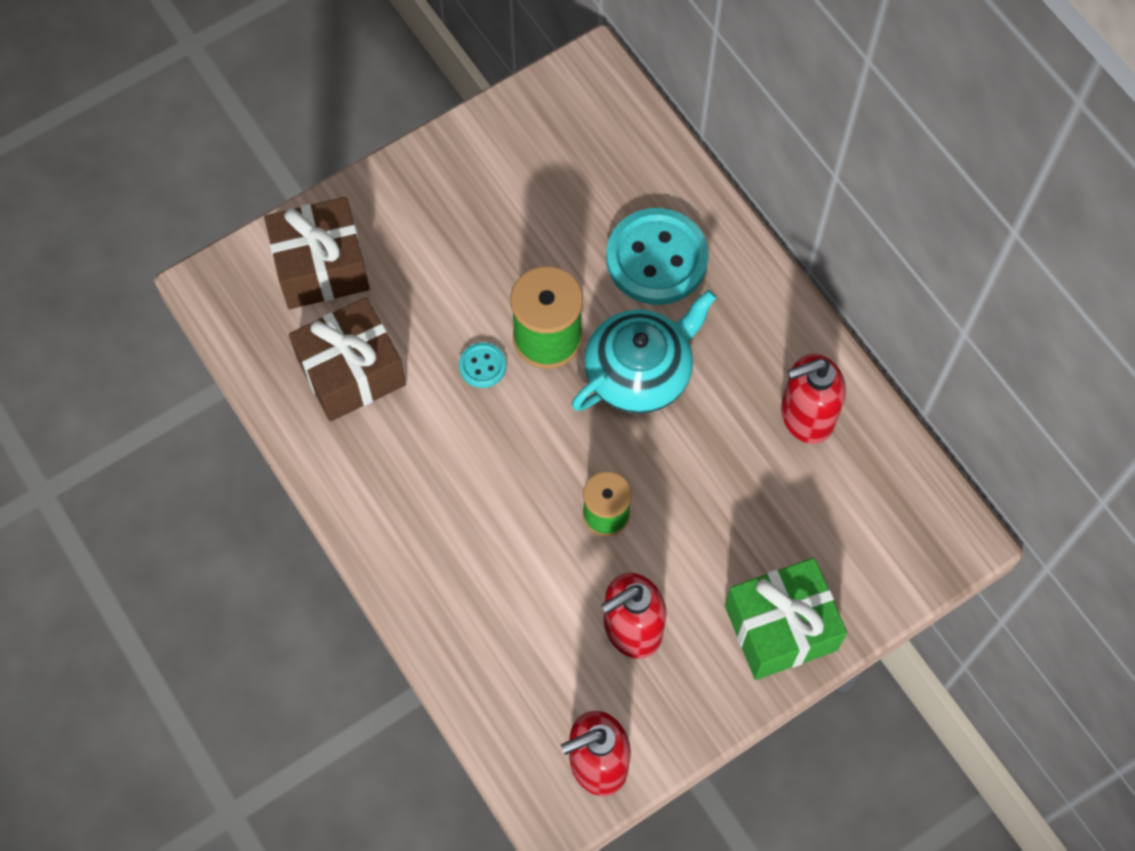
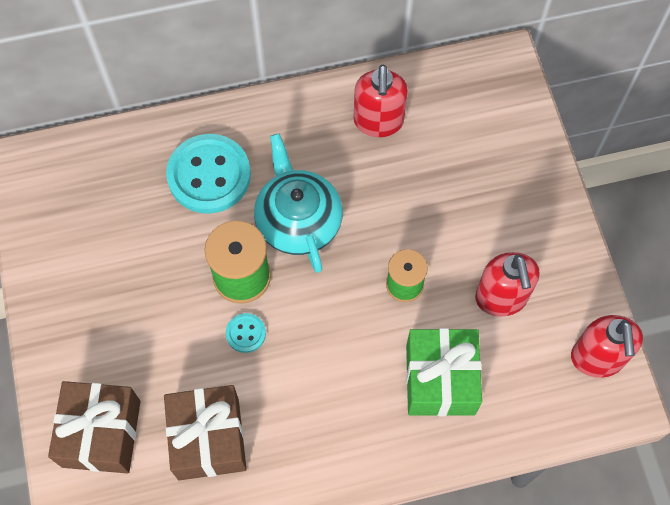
camera: 70 degrees left, 0 degrees up
(780, 628) = (533, 197): green gift -> green gift (440, 379)

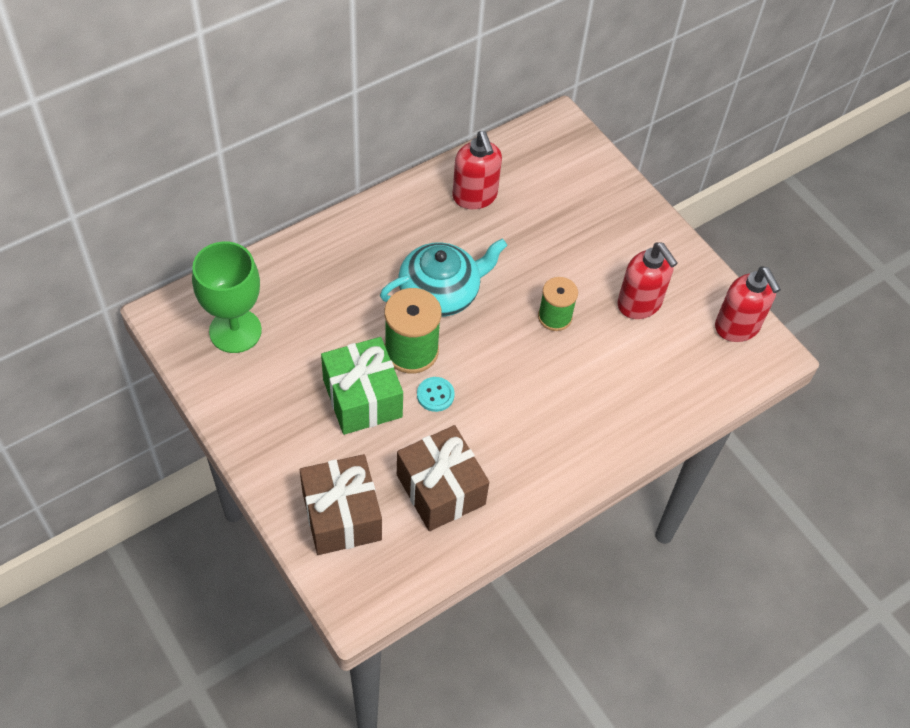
camera: 25 degrees left, 10 degrees down
(80, 200) = (235, 331): none -> green goblet
(209, 175) = (345, 278): turquoise button -> none
(298, 220) = (440, 292): turquoise teapot -> turquoise teapot turned 105 degrees clockwise
(440, 379) = (618, 381): green gift -> green gift (362, 398)

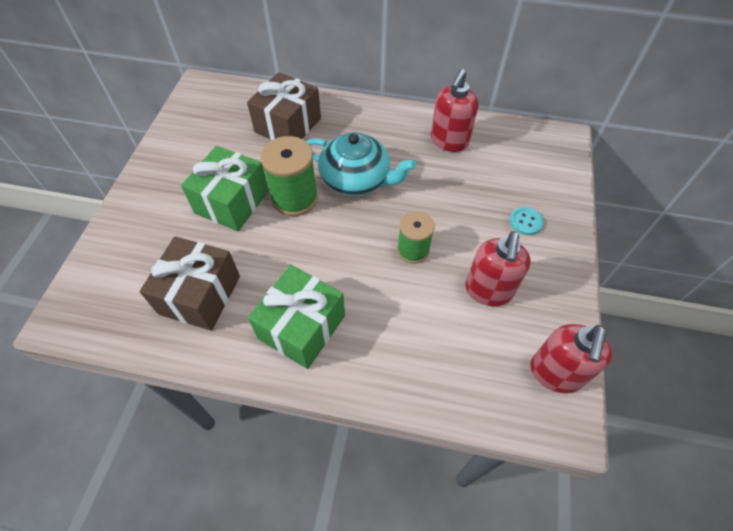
camera: 50 degrees right, 0 degrees up
(235, 331) = (219, 116): green goblet -> none
(341, 516) = (129, 258): brown gift -> brown gift (288, 125)
(435, 395) = (274, 235): turquoise button -> turquoise button (526, 222)
(545, 443) = (301, 327): none -> green gift

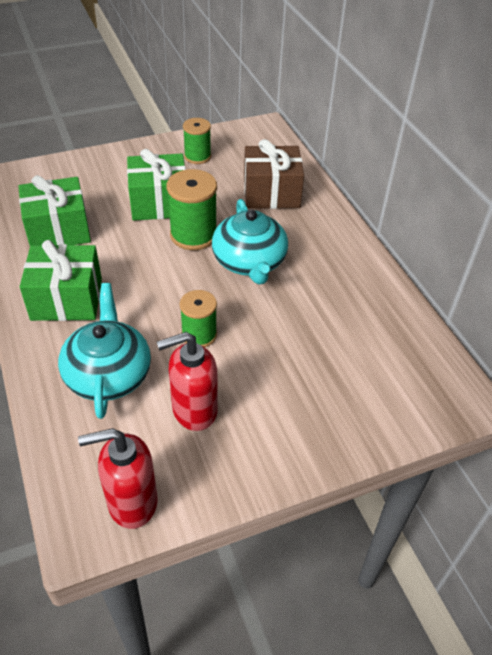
camera: 55 degrees right, 10 degrees down
(194, 146) = (197, 156): none -> green spool
(200, 295) = (58, 230): brown gift -> green gift
(415, 333) = (108, 374): none -> turquoise teapot
(449, 141) = (361, 305): red soap dispenser -> none
(526, 222) = (308, 409): turquoise button -> none

